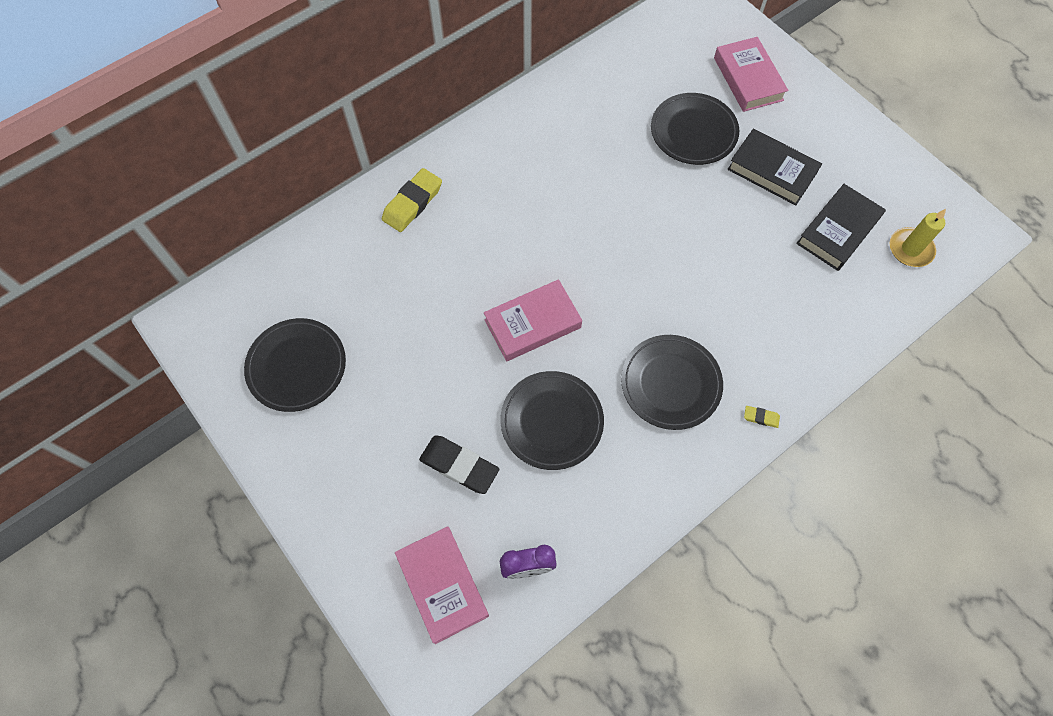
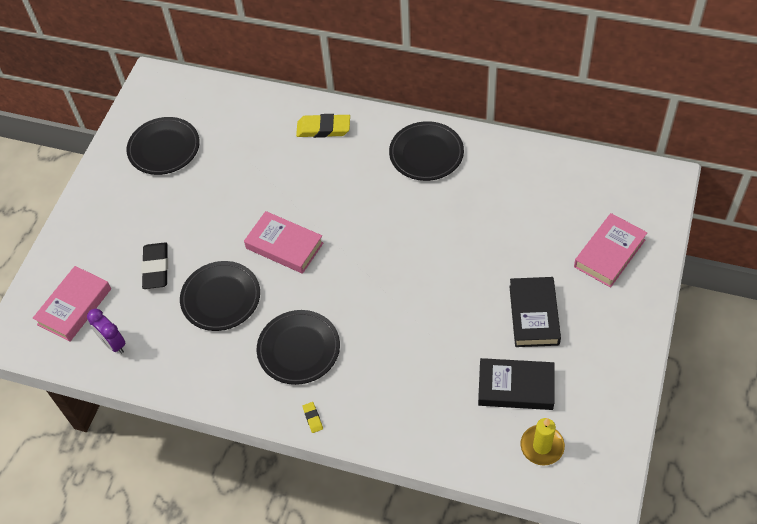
camera: 60 degrees right, 10 degrees down
(693, 132) = (525, 246): black plate -> black plate (426, 154)

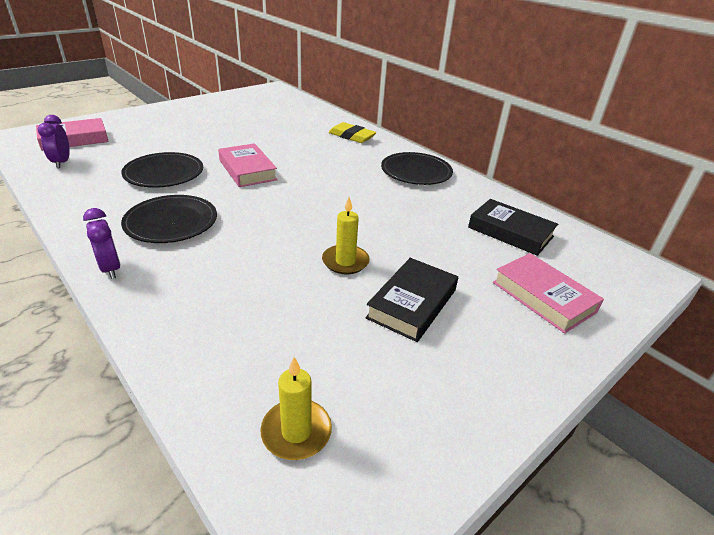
camera: 25 degrees right, 20 degrees down
(156, 268) = (149, 145): black eraser -> none
(164, 148) = (238, 109): black plate -> none
(312, 418) = (111, 268): yellow eraser -> purple clock
(461, 304) = (345, 261): none -> yellow candle
(515, 387) = (329, 352): black book -> black book (510, 232)
(609, 253) = (543, 297): pink book -> pink book turned 75 degrees clockwise

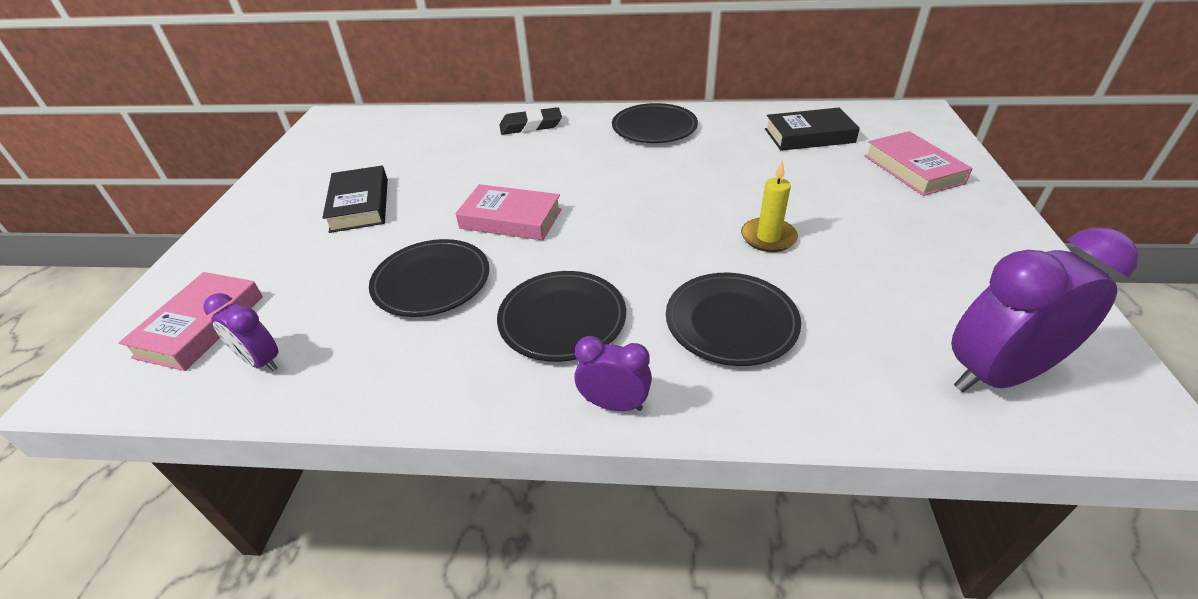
camera: 40 degrees left, 5 degrees up
(230, 281) = (731, 322): none -> black plate
(296, 431) = (997, 374): yellow candle -> purple clock
(351, 136) = (531, 126): yellow eraser -> black eraser
(412, 303) = (868, 233): black book -> black book (360, 205)
(543, 297) = (913, 169): pink book -> pink book turned 60 degrees clockwise

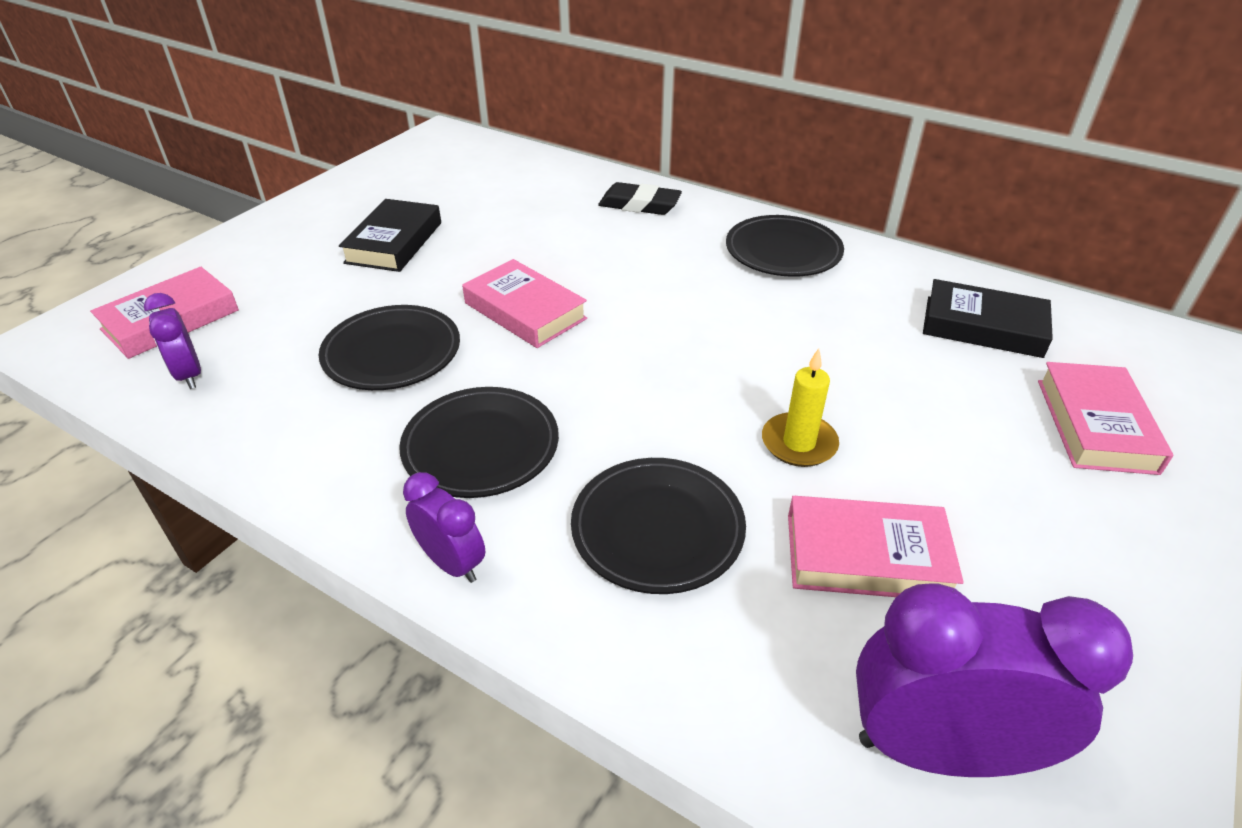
camera: 25 degrees right, 0 degrees up
(865, 287) = (867, 556): none -> pink book

